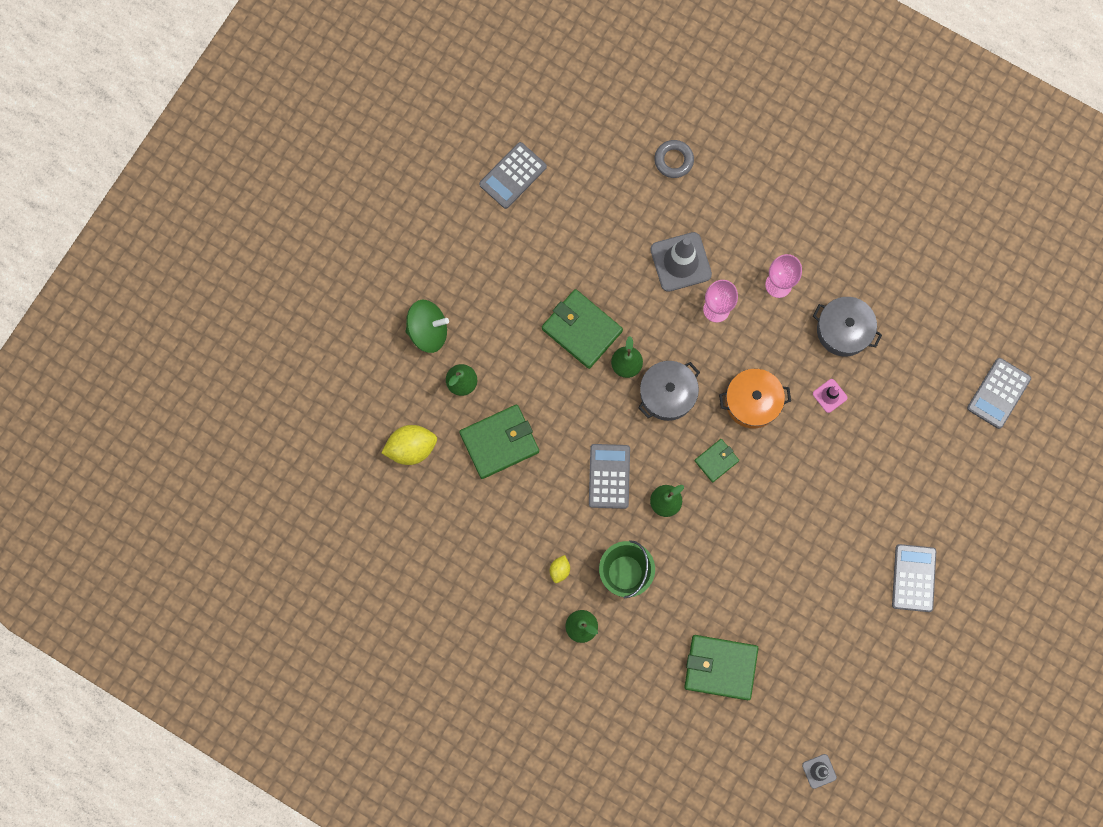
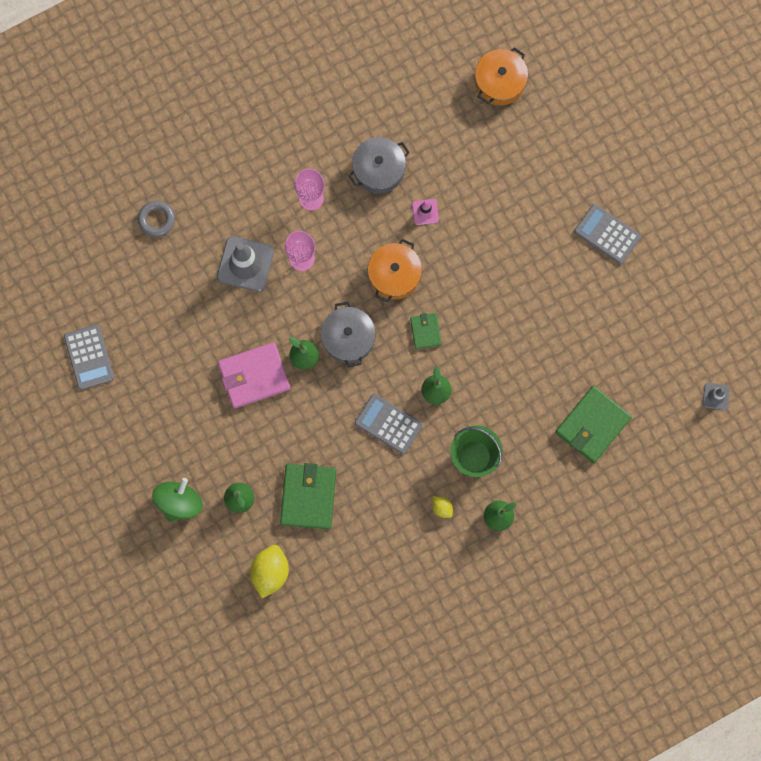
camera: 60 degrees left, 0 degrees up
(582, 330) = (254, 376): green wallet -> pink wallet
(998, 393) = (499, 82): grey calculator -> orange pot

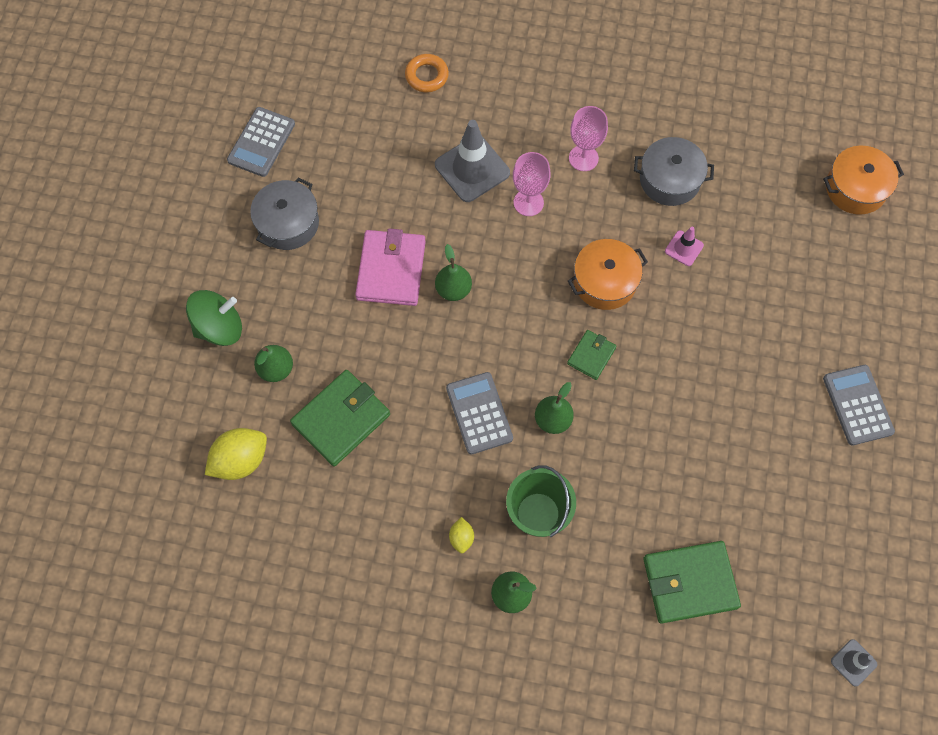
camera: 40 degrees right, 10 degrees down
(156, 220) = (426, 76): grey ring -> orange ring
(254, 376) = (391, 270): pink wallet -> pink wallet turned 75 degrees clockwise
(348, 338) = (510, 304): grey pot -> grey pot (288, 223)

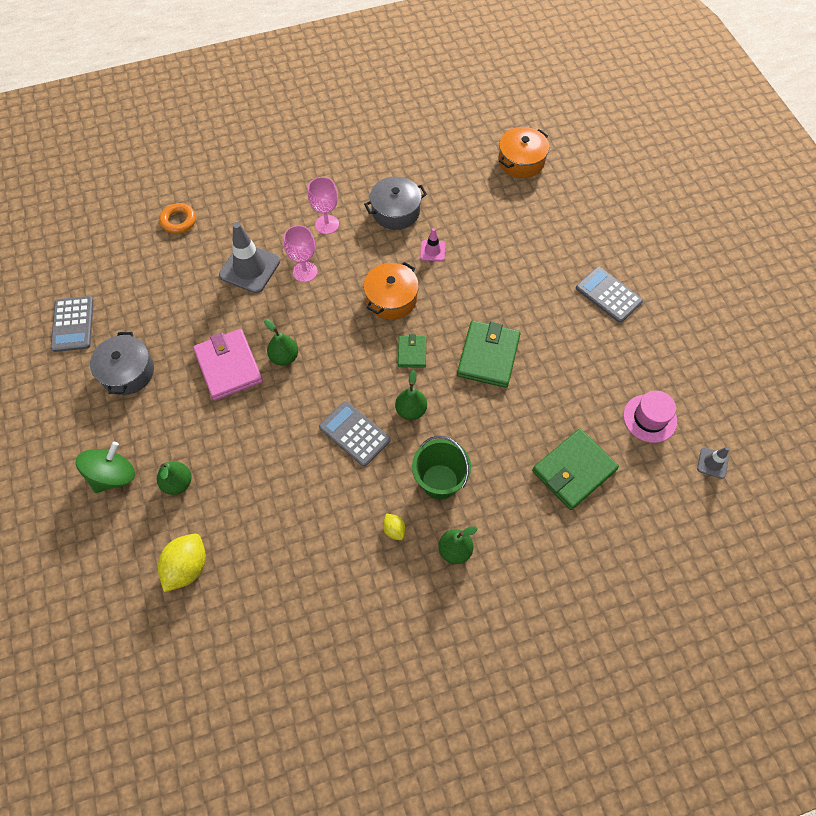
camera: 30 degrees left, 5 degrees down
(341, 419) = (251, 493): green wallet -> green wallet (488, 356)
(813, 573) = (650, 418): none -> pink hat

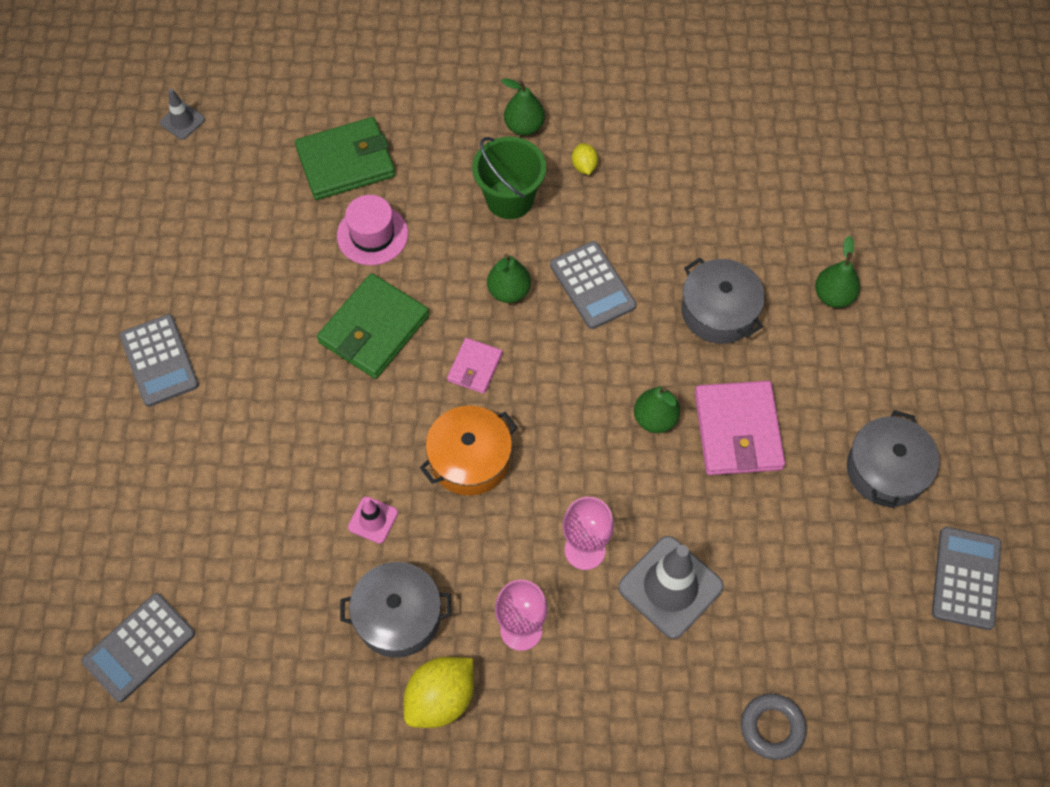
camera: 160 degrees left, 0 degrees up
(113, 475) = (916, 331): green spinning top -> none
(178, 221) = (772, 728): orange ring -> grey ring
(187, 567) = (835, 201): yellow lemon -> yellow lemon (441, 699)
(259, 444) = (719, 311): none -> grey pot
(412, 353) = (475, 367): green wallet -> pink wallet
(521, 161) = (139, 647): orange pot -> grey calculator
(650, 418) = (218, 189): pink hat -> pink hat (372, 235)

